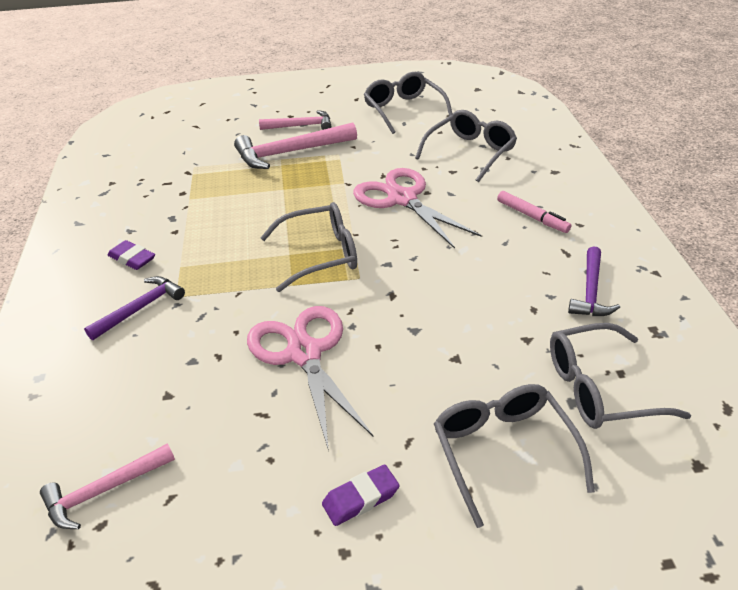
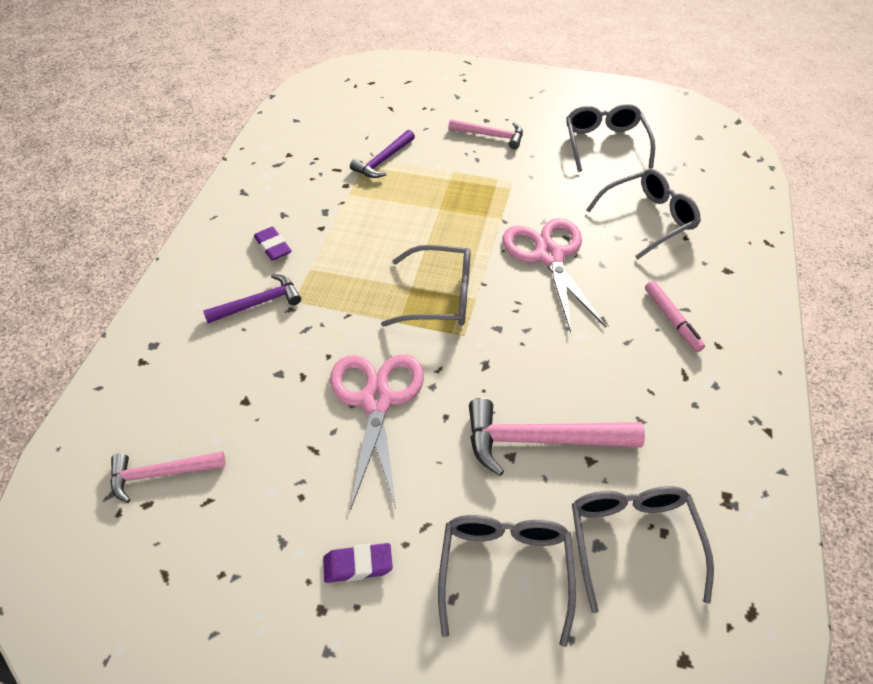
camera: 20 degrees right, 10 degrees up
(290, 152) = (465, 166): pink hammer -> pink hammer (540, 440)
(590, 291) = (685, 429): purple hammer -> purple hammer (383, 160)
(599, 388) = (633, 541): grey glasses -> grey glasses turned 75 degrees clockwise

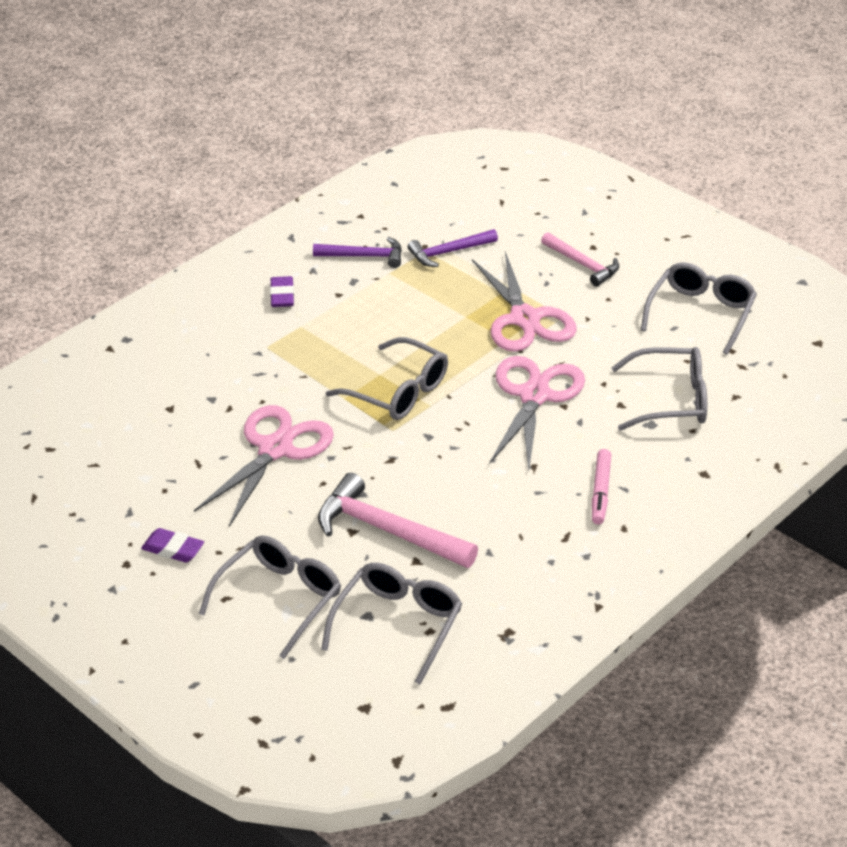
camera: 30 degrees right, 10 degrees down
(161, 474) = (72, 433): pink hammer -> none
(259, 303) = (235, 338): purple hammer -> purple hammer (364, 256)
(486, 194) = (525, 319): none -> pink scissors

